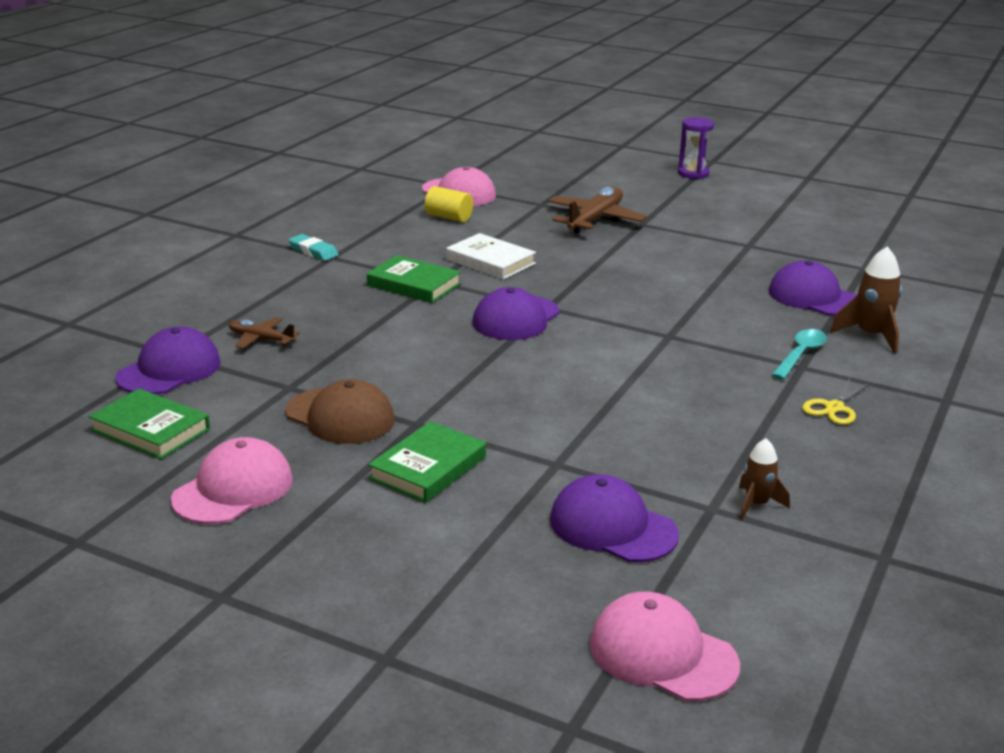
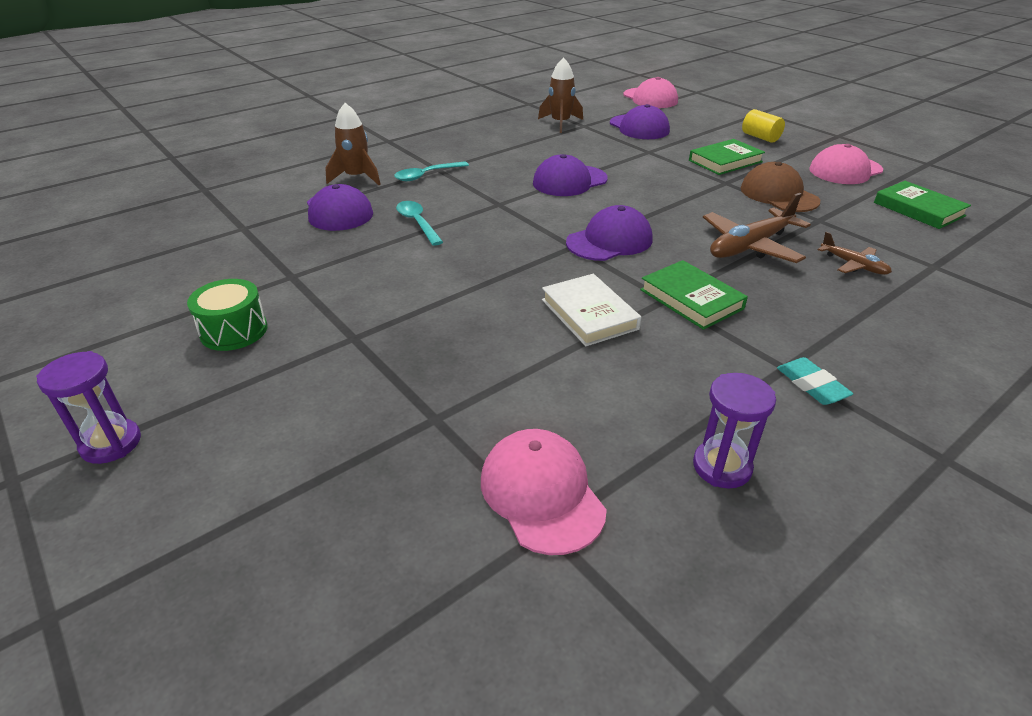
camera: 155 degrees left, 10 degrees up
(169, 370) = (930, 251): purple cap -> purple cap (569, 181)
(368, 213) = (722, 467): none -> purple hourglass
(448, 217) = (595, 419): yellow cylinder -> yellow cylinder (760, 137)
(595, 220) = (399, 360): brown plane -> brown plane (750, 246)
(720, 300) = (417, 223): none -> turquoise spoon
(724, 214) = (234, 331): none -> green drum
(756, 504) = (560, 123): brown rocket -> brown rocket, size x1.58
(834, 408) = (458, 148): yellow scissors -> none

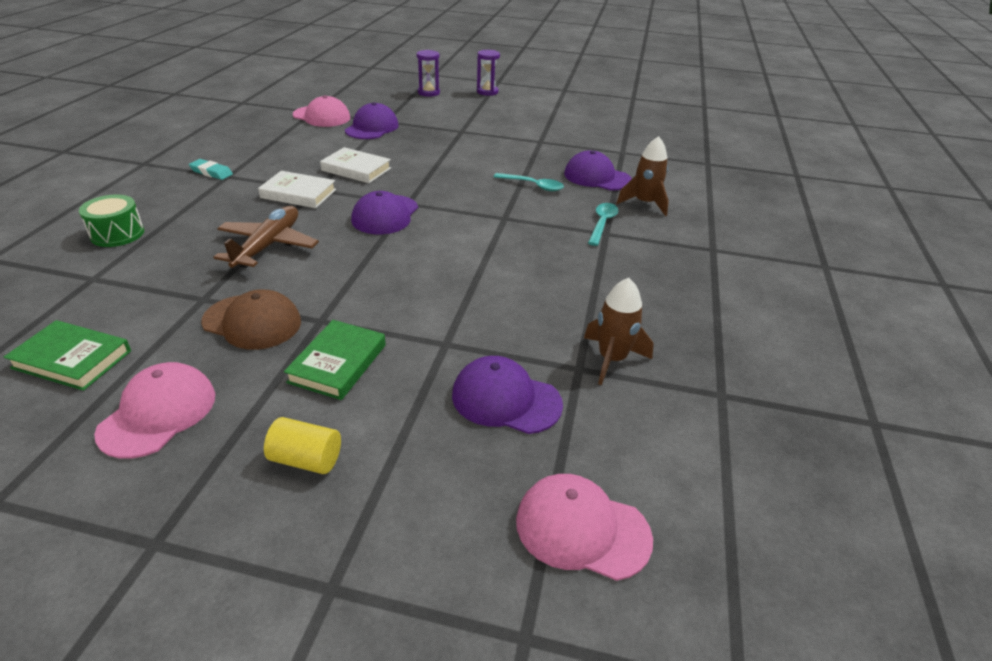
camera: 140 degrees right, 0 degrees up
(234, 331) = (516, 120): green drum -> green drum (117, 234)
(569, 181) = (479, 261): purple cap -> purple cap (372, 128)
(691, 299) = (298, 194): green book -> white book
(722, 467) = (253, 137): purple hourglass -> purple hourglass (428, 93)
(853, 265) = (173, 255): brown plane -> none

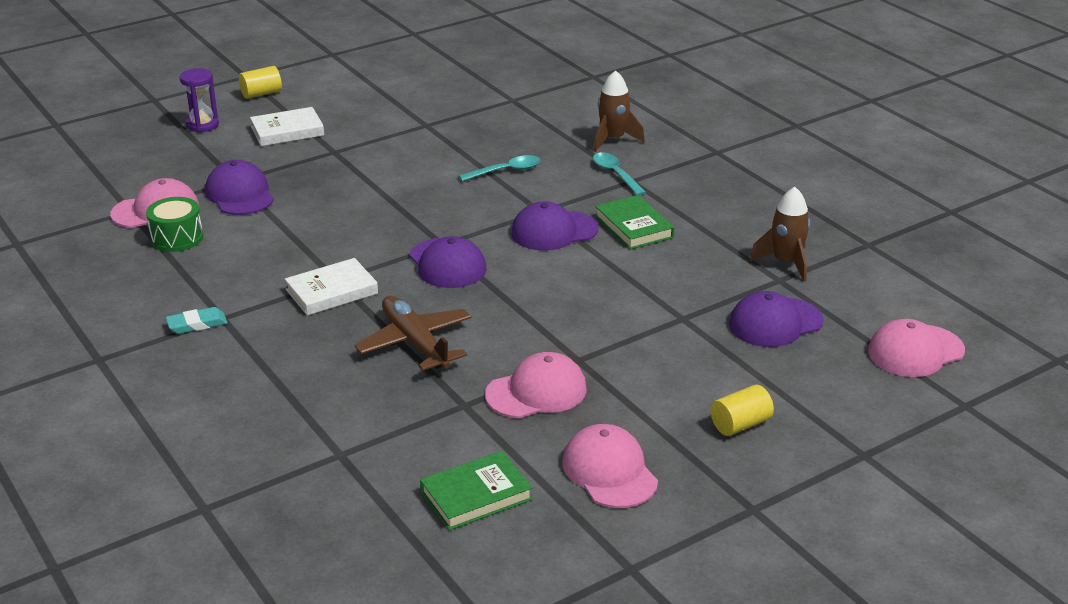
camera: 45 degrees left, 5 degrees down
(117, 234) = (262, 418): green drum -> green drum (177, 238)
(252, 322) = (536, 392): brown cap -> pink cap
(338, 363) = (647, 373): green book -> green book (633, 227)
(356, 169) = (327, 241): white book -> white book (287, 131)
(487, 92) = (261, 94): purple hourglass -> yellow cylinder
(597, 177) = (538, 135): purple cap -> purple cap (554, 231)

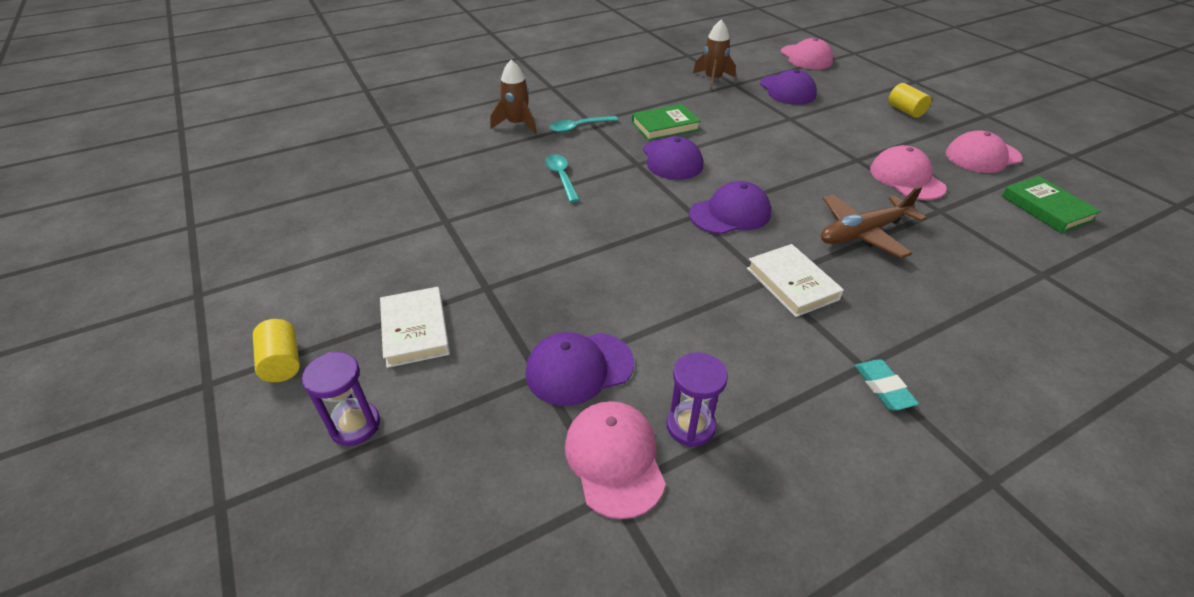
camera: 85 degrees left, 10 degrees up
(177, 238) = (690, 426): green drum -> purple hourglass

